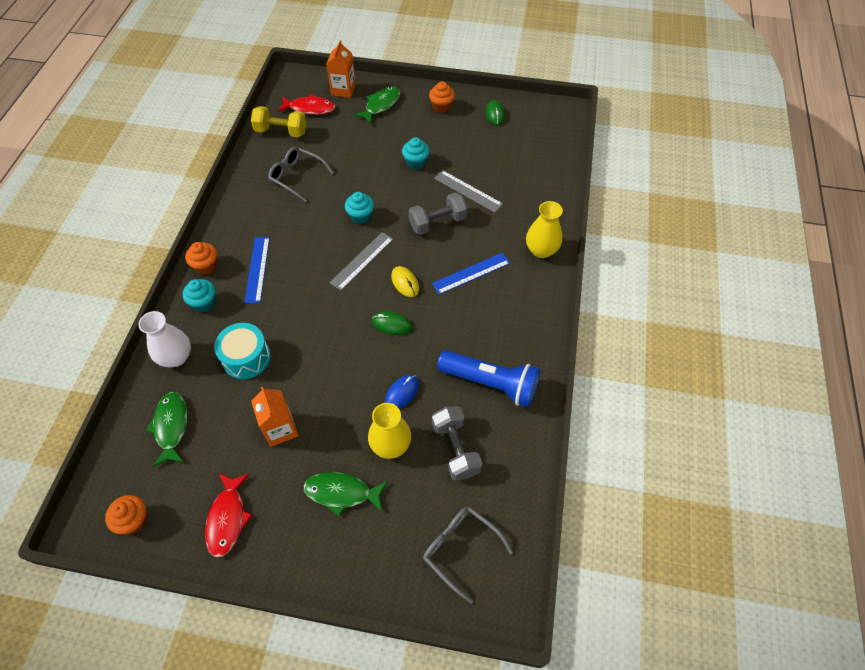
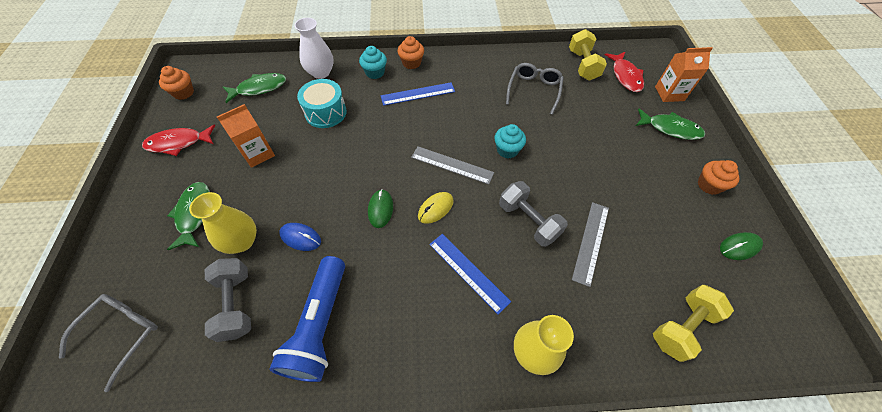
camera: 75 degrees right, 0 degrees up
(416, 162) = (606, 180): turquoise cupcake -> none
(455, 449) = (236, 304): grey dumbbell -> grey dumbbell turned 75 degrees counterclockwise
(542, 167) = (682, 327): none -> yellow dumbbell

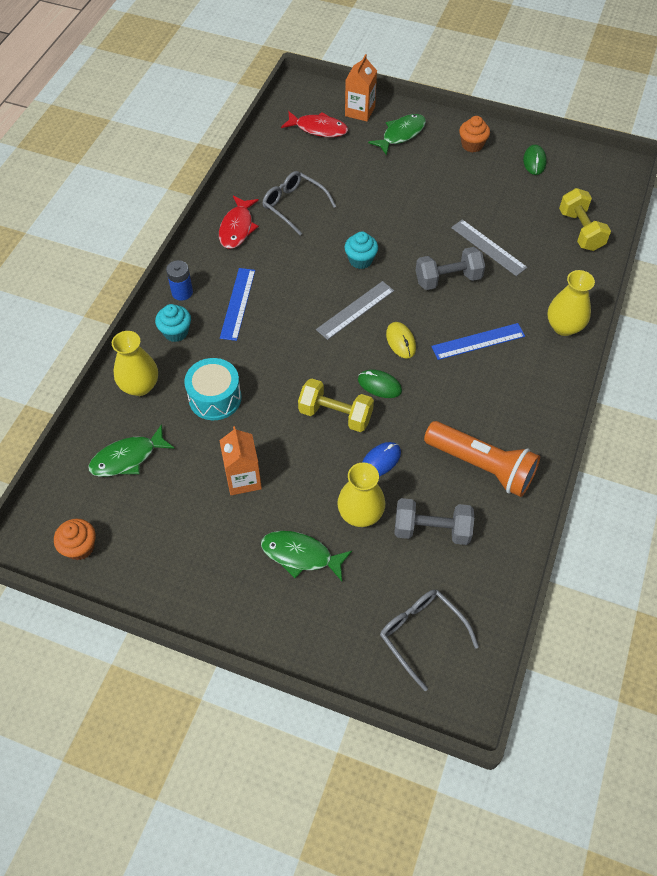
camera: 65 degrees left, 0 degrees up
(178, 143) = (176, 562): red fish -> red fish (237, 228)
(259, 88) = (127, 458): green fish -> green fish turned 120 degrees counterclockwise
(320, 325) = (482, 466): blue flashlight -> orange flashlight
(321, 72) = (140, 386): white vase -> yellow vase
(411, 63) = (182, 292): orange cupcake -> blue battery
(582, 65) = (282, 152): yellow dumbbell -> yellow dumbbell (335, 415)

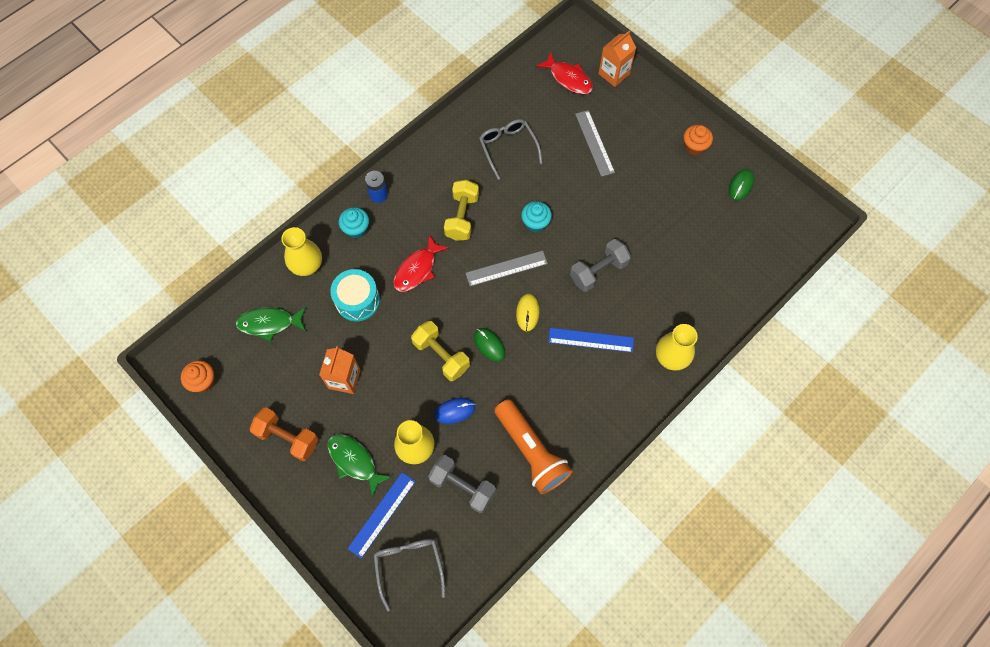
camera: 25 degrees right, 10 degrees up
(211, 563) = (288, 438): none -> orange dumbbell
(237, 228) = (451, 151): red fish -> red fish (417, 269)
(238, 303) = (416, 223): blue ruler -> blue ruler (382, 514)
(401, 134) = (637, 111): green fish -> none
(448, 279) = (598, 271): grey dumbbell -> grey dumbbell turned 45 degrees counterclockwise
(488, 247) = (650, 255): grey ruler -> grey ruler (594, 143)
(580, 230) = (741, 271): yellow dumbbell -> yellow dumbbell (462, 217)

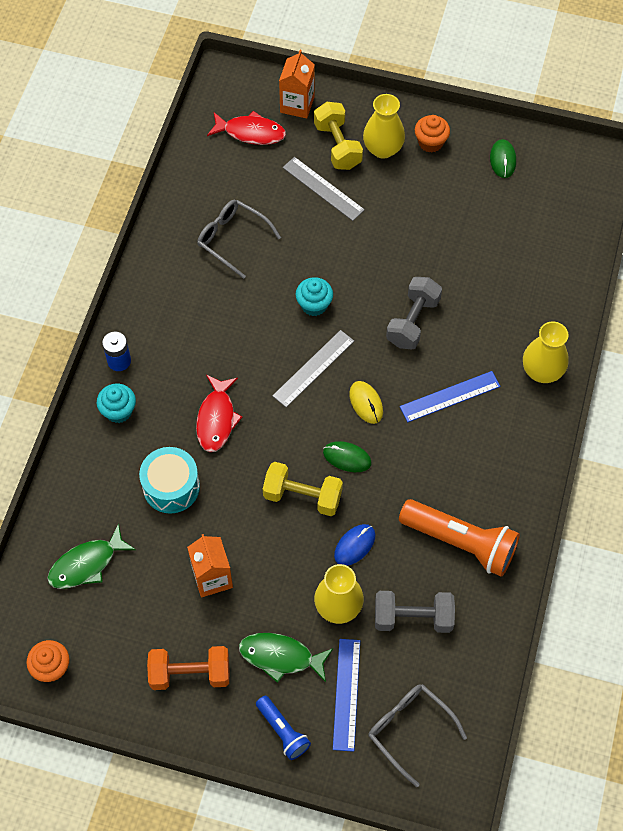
camera: 30 degrees left, 5 degrees down
(307, 265) = (88, 479): yellow vase -> yellow vase (383, 149)
(323, 515) = (283, 731): none -> blue flashlight
(462, 217) = (229, 338): yellow dumbbell -> yellow dumbbell (337, 146)

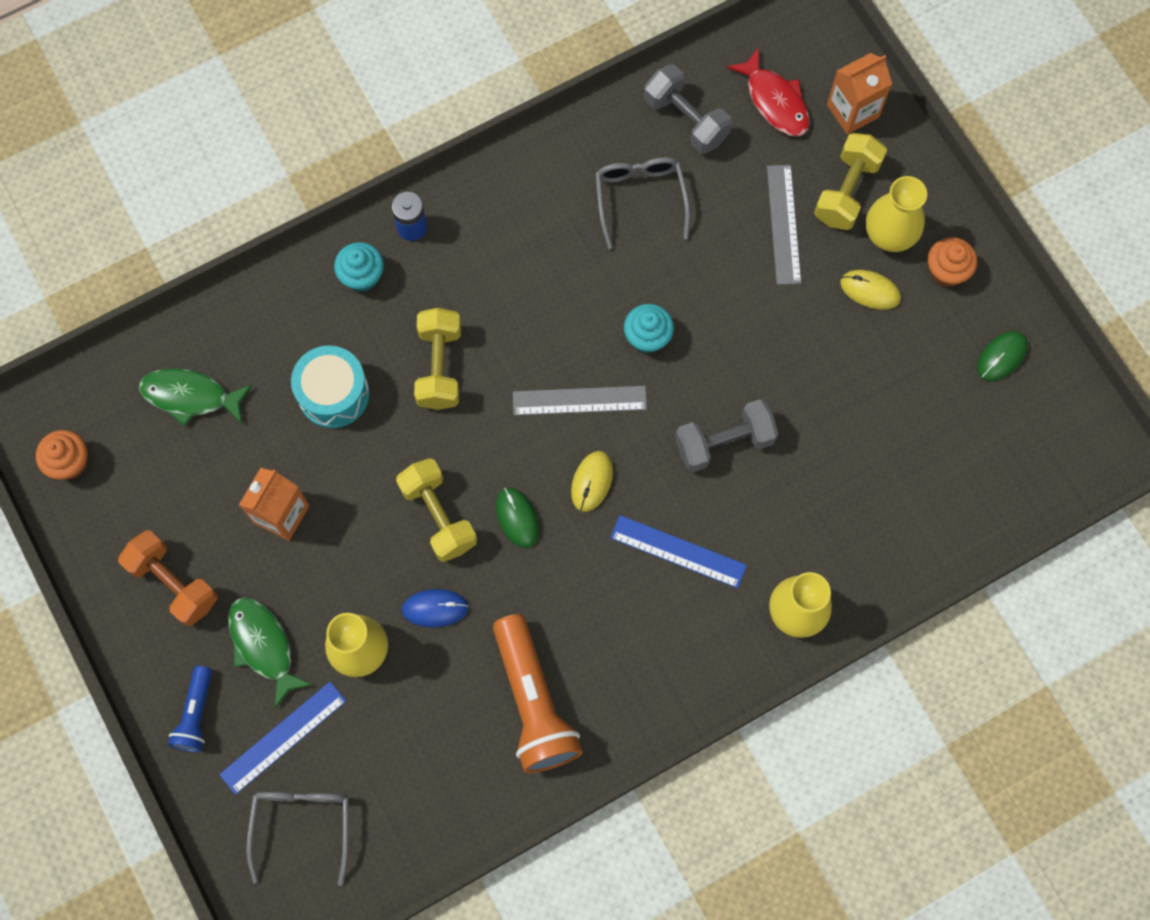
camera: 45 degrees right, 10 degrees up
(216, 419) = (439, 367): red fish -> yellow dumbbell
(403, 184) = (870, 291): none -> yellow mouse
(413, 618) = (414, 728): grey dumbbell -> grey dumbbell (685, 120)

